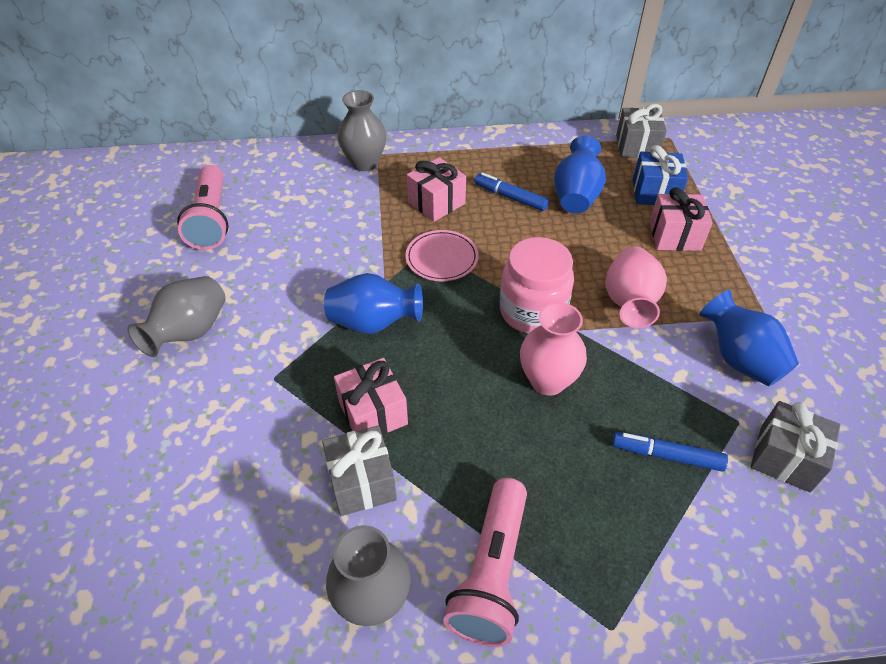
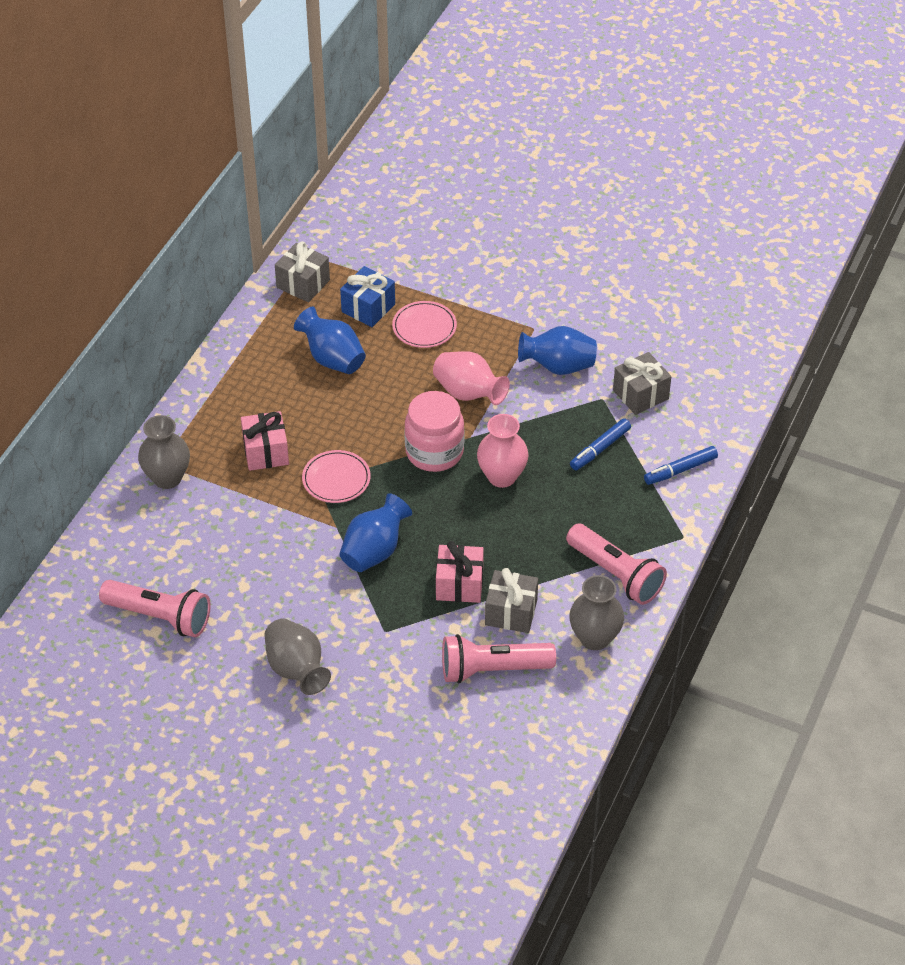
camera: 60 degrees left, 0 degrees up
(266, 504) = (492, 669): none -> pink flashlight
(510, 197) = (298, 400): blue marker -> blue marker (680, 470)
(675, 236) = (424, 327): pink gift -> pink plate

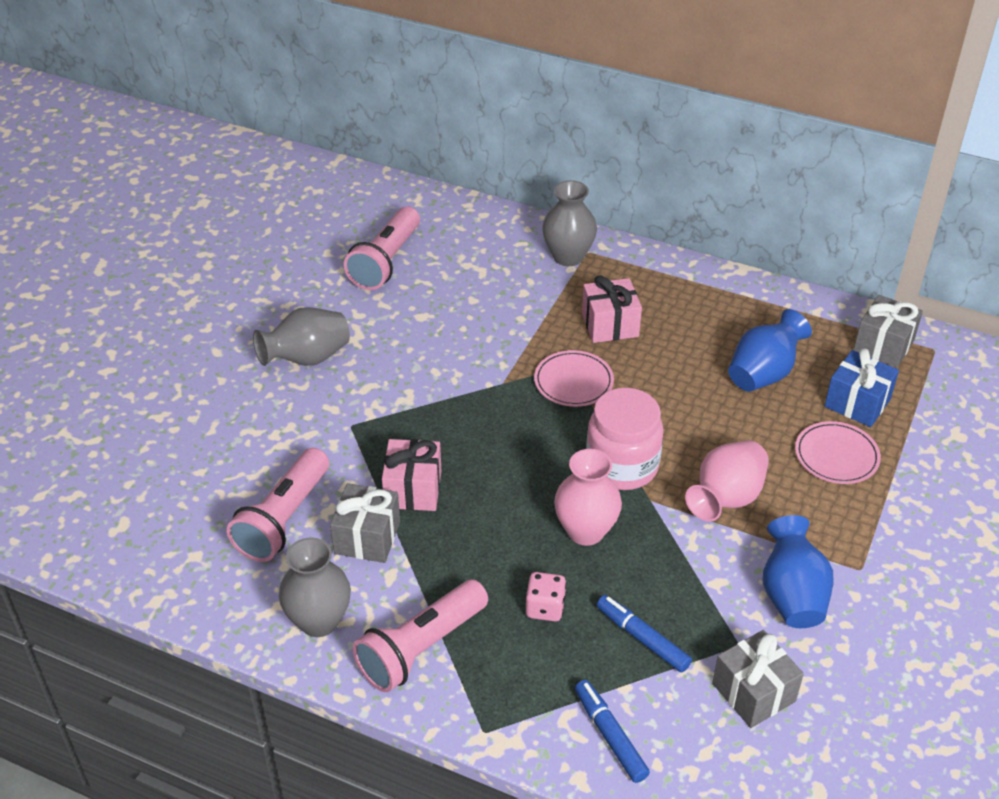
camera: 90 degrees right, 5 degrees down
(374, 551) = (466, 415): blue vase -> none
(492, 669) = (284, 519): pink flashlight -> pink flashlight turned 150 degrees counterclockwise
(575, 502) = (545, 608): none -> pink dice

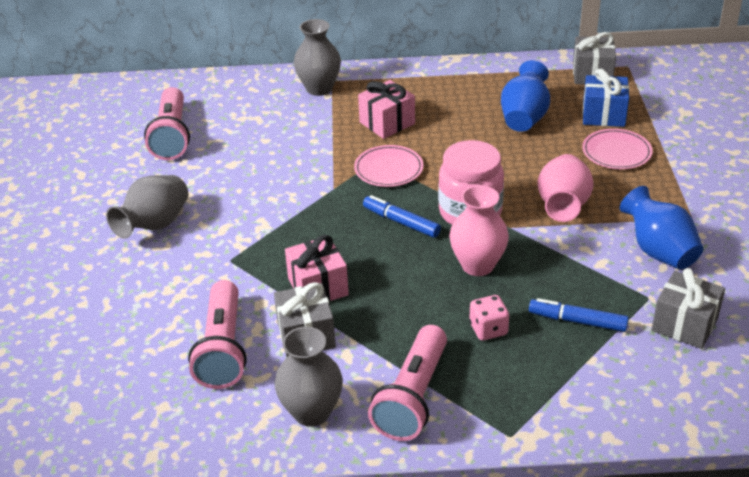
camera: 25 degrees left, 5 degrees down
(610, 735) = (607, 397): blue marker -> blue marker (401, 222)

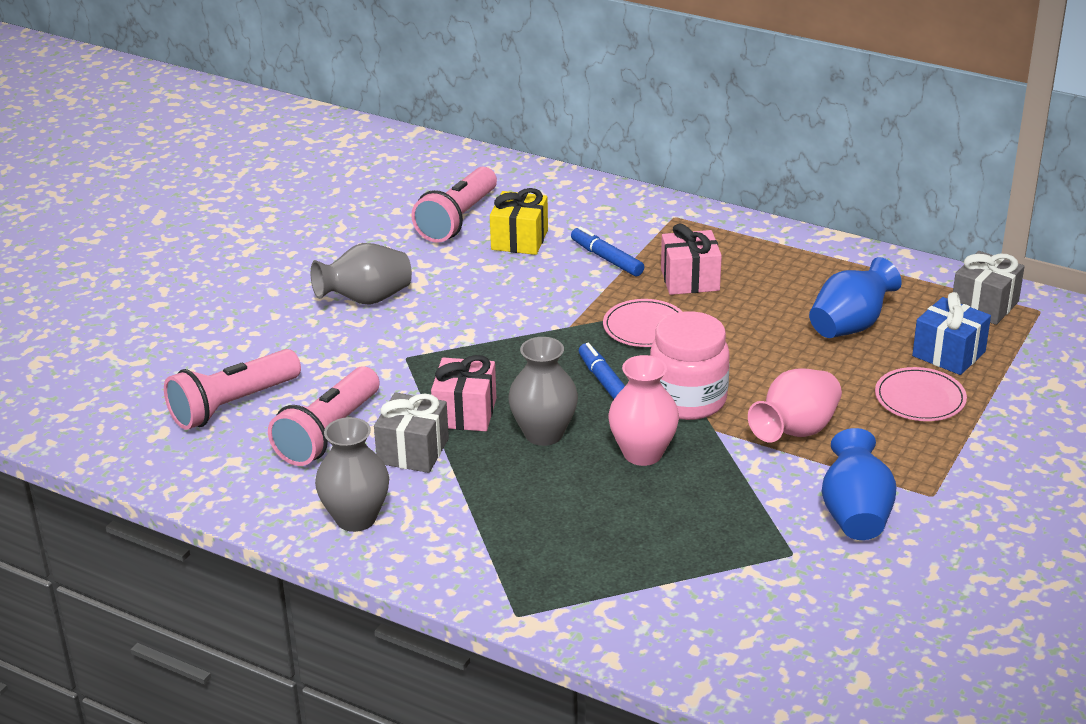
camera: 30 degrees right, 5 degrees down
(235, 135) = (519, 240): none -> yellow gift
(319, 88) = (652, 220): grey vase -> grey vase (543, 434)
(413, 397) = (459, 544): pink flashlight -> pink flashlight (232, 405)
(488, 329) = (592, 516): pink dice -> none
(577, 321) = (691, 545): blue marker -> blue marker (606, 259)
(684, 324) = (803, 594): grey gift -> none

